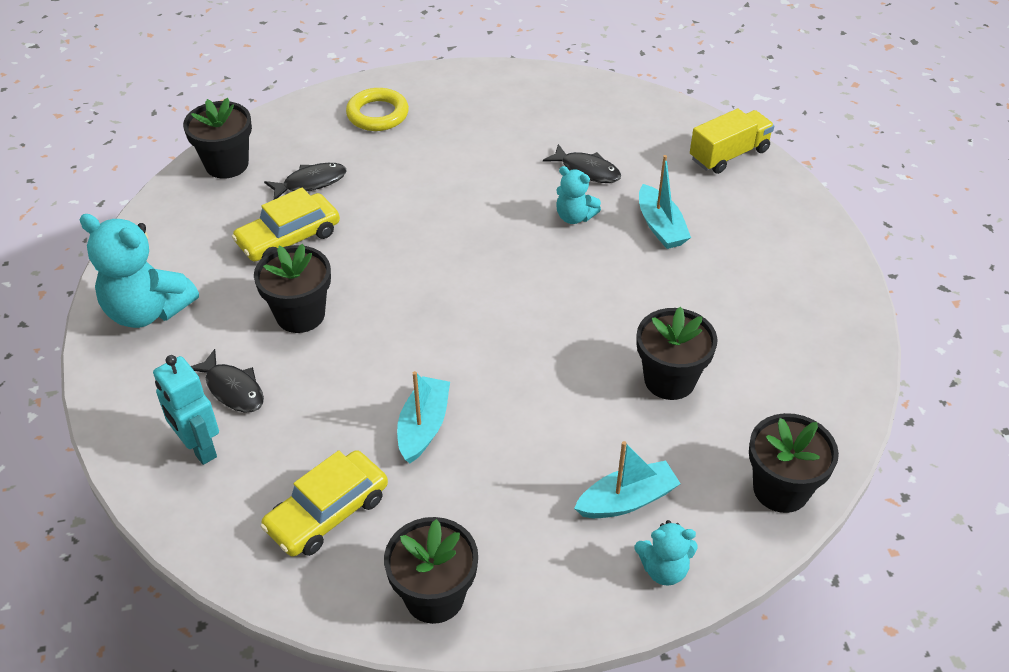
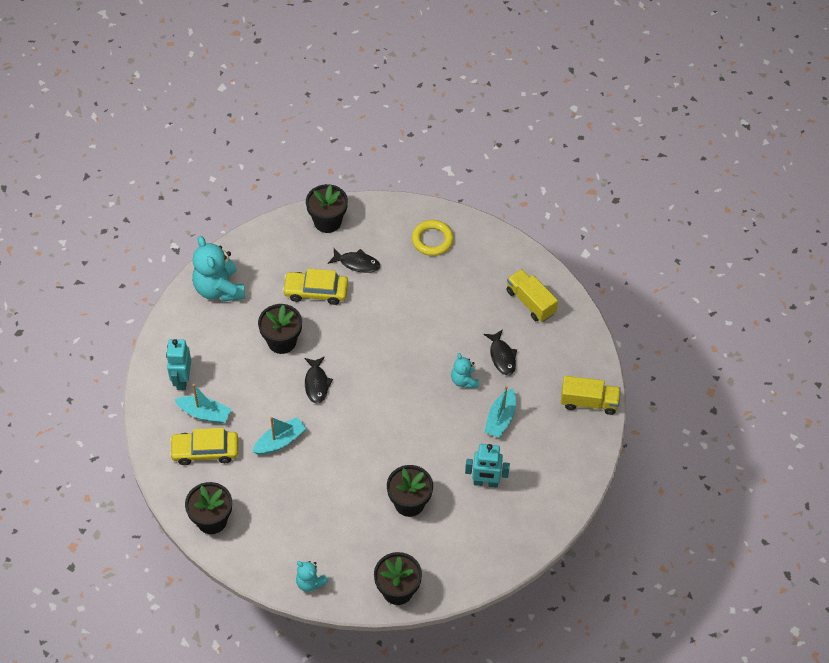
camera: 40 degrees right, 10 degrees up
(233, 389) = (219, 360): black fish -> black fish (316, 383)
(554, 107) = (530, 302): none -> yellow truck
(626, 500) = (328, 542): turquoise boat -> turquoise boat (204, 413)
(726, 298) = (485, 482): none -> turquoise robot

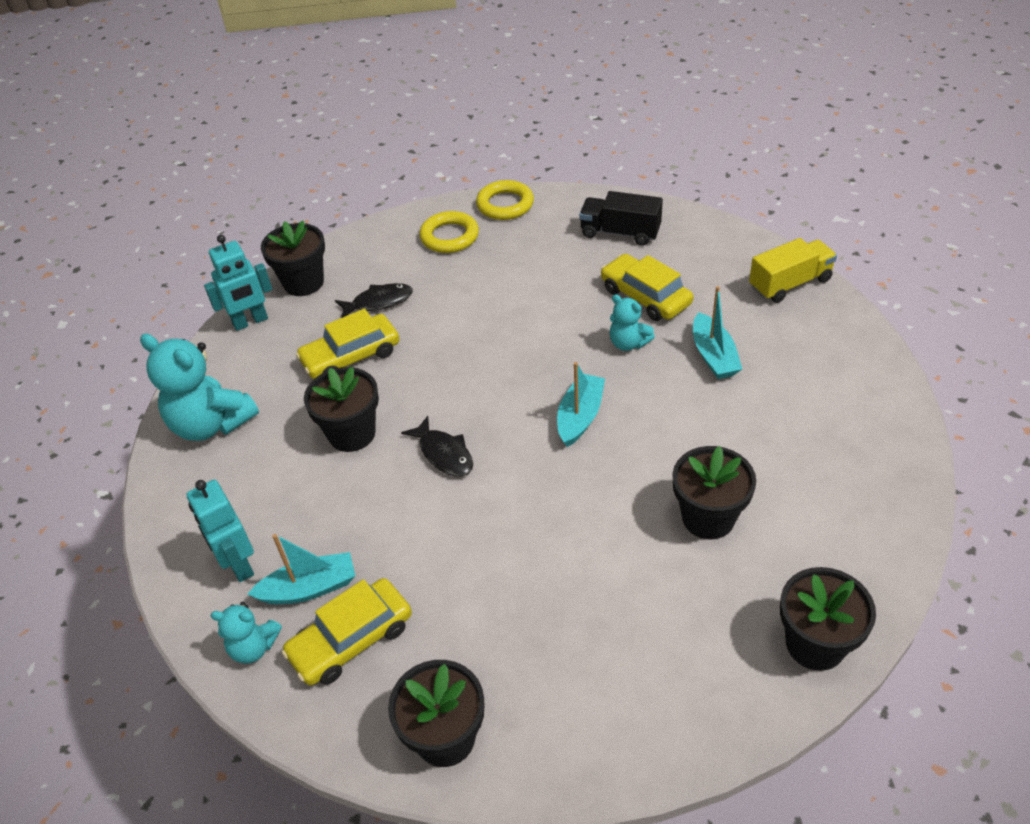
camera: 30 degrees left, 10 degrees down
(280, 441) = (455, 555): turquoise boat -> turquoise boat (580, 417)
(310, 582) = (683, 725): turquoise teddy bear -> turquoise teddy bear (254, 647)
(484, 236) = (505, 204): none -> yellow ring
(485, 482) = (774, 433): turquoise robot -> turquoise robot (250, 322)
(502, 356) = (645, 296): black fish -> yellow car
(530, 302) = (620, 232): yellow truck -> black truck

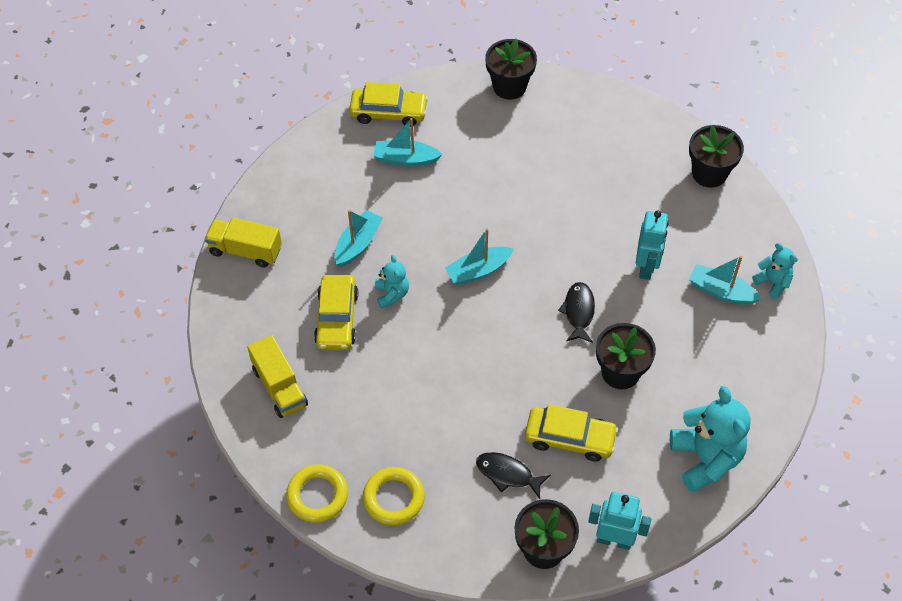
camera: 140 degrees left, 10 degrees up
(238, 564) = (751, 336): turquoise robot -> turquoise robot (646, 267)
(351, 639) = (719, 248): yellow car -> yellow car (388, 112)
(620, 232) = (279, 387): black truck -> yellow truck
(708, 518) = (483, 166): black flower pot -> none
(790, 460) = (406, 159): none -> turquoise boat

